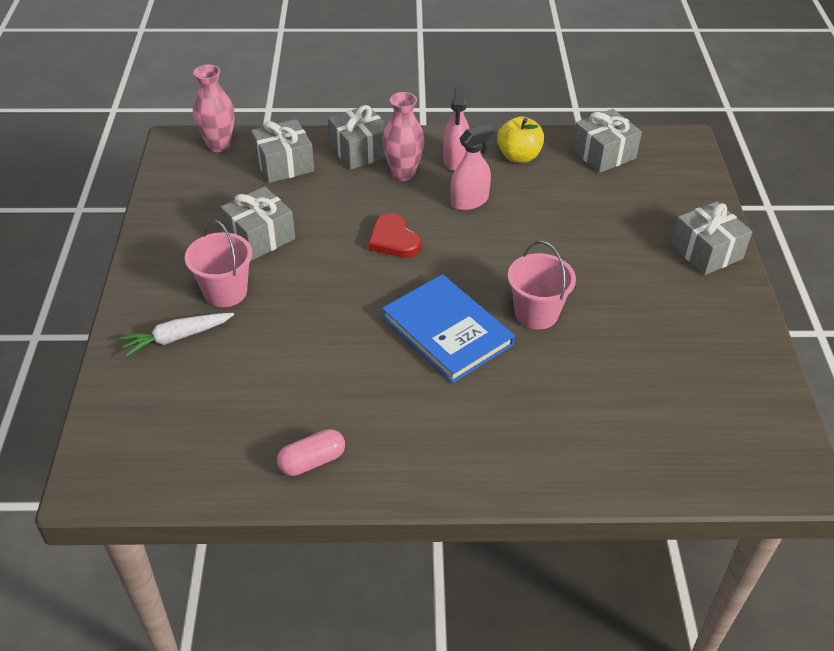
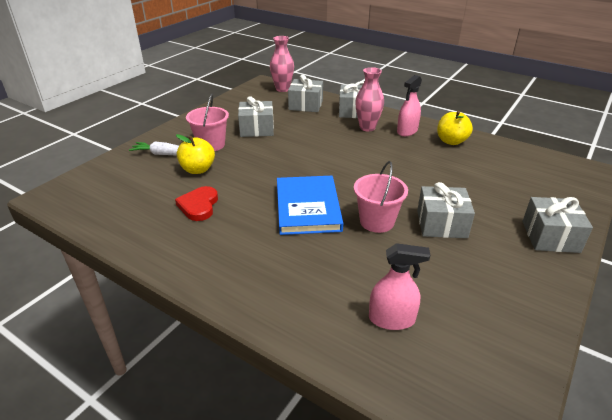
camera: 35 degrees right, 10 degrees down
(253, 340) = (198, 169): none -> yellow apple
(312, 461) = (154, 236): pink capsule -> none
(393, 240) = (327, 154): red heart -> red heart (199, 206)
(469, 201) = (394, 152): pink spray bottle -> pink spray bottle (391, 319)
(603, 154) = (515, 157): grey gift -> grey gift (441, 224)

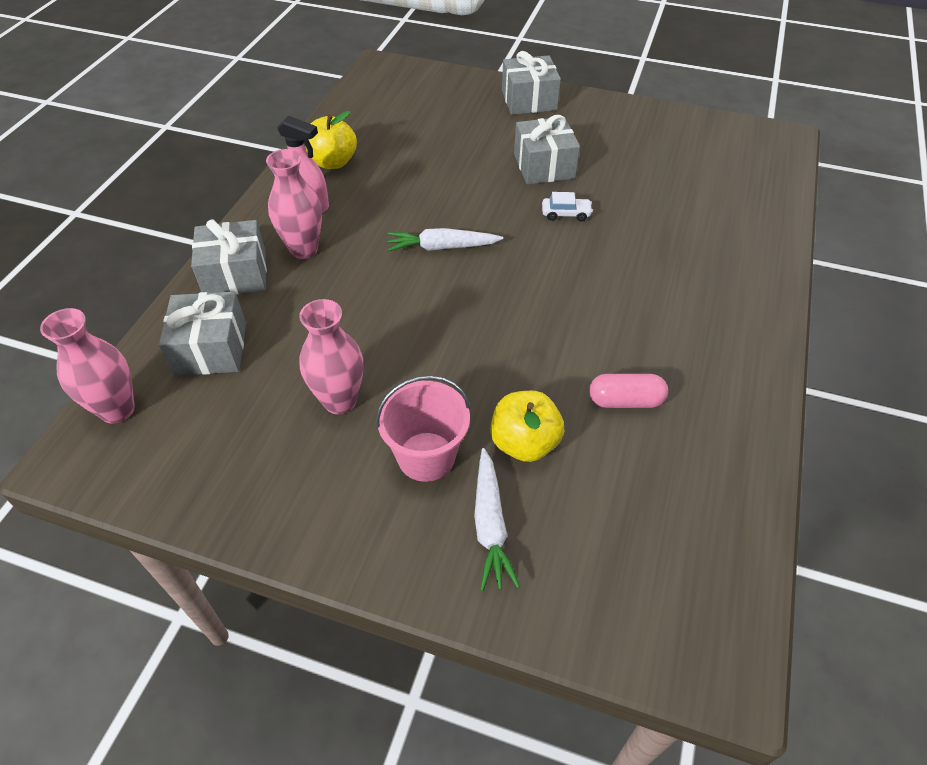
camera: 105 degrees left, 15 degrees up
(199, 206) = (625, 400): red heart -> pink capsule
(257, 129) = (340, 401): grey gift -> pink vase
(307, 207) = (567, 278): blue book -> none
(355, 167) = (442, 247): none -> white carrot
(377, 221) = (565, 214): pink bucket -> white car
(391, 319) = (712, 191): pink spray bottle -> none

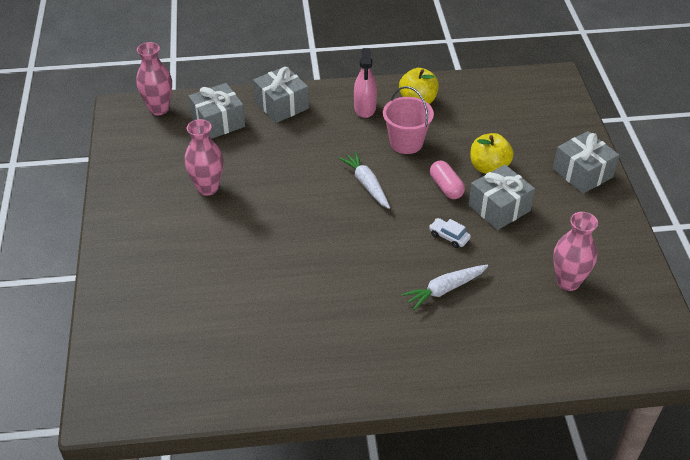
camera: 65 degrees right, 5 degrees down
(304, 249) = (322, 123): pink vase -> pink vase (568, 282)
(426, 456) = (186, 238): pink bucket -> pink bucket (406, 143)
(490, 525) = (151, 281): white carrot -> white carrot (445, 289)
(524, 443) = (216, 278): yellow apple -> yellow apple (489, 167)
(565, 214) = (449, 237): white car -> white car turned 150 degrees clockwise
(625, 400) = (276, 318): pink capsule -> pink capsule (446, 187)

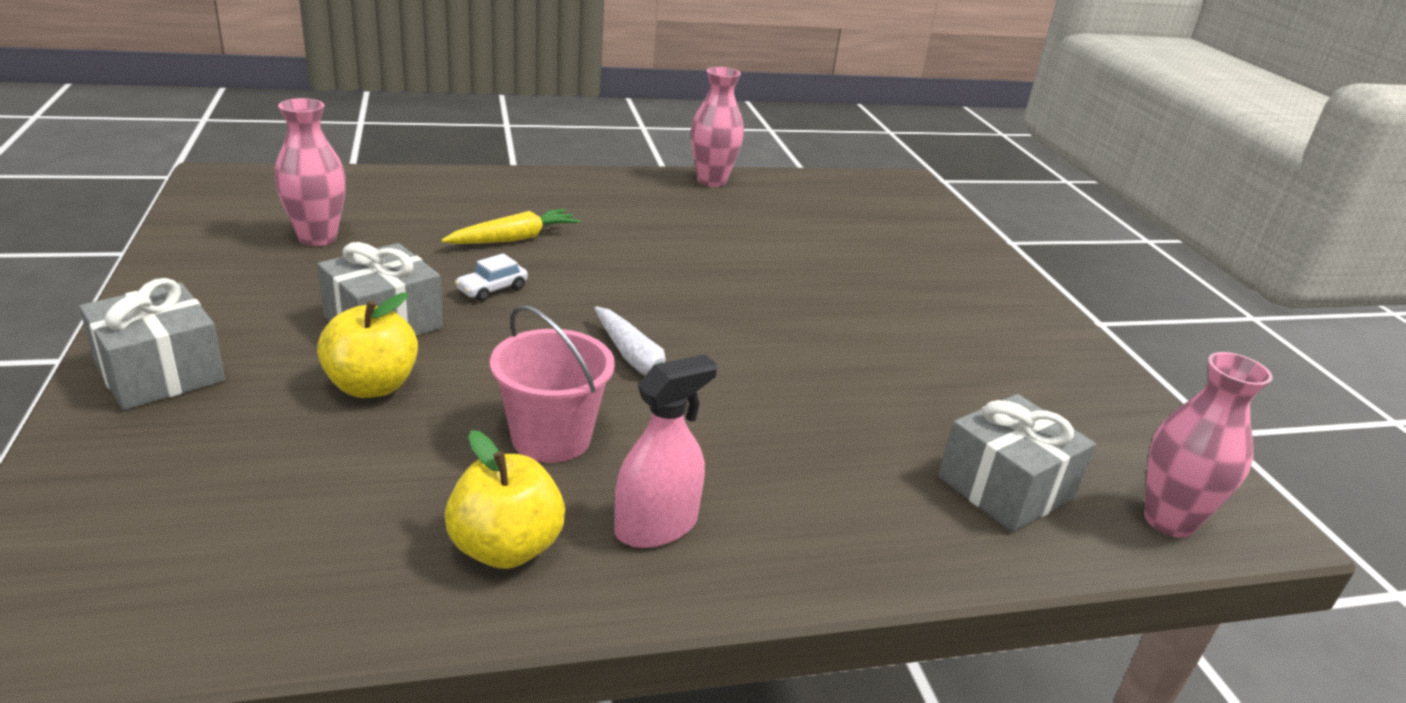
camera: 170 degrees right, 15 degrees down
(208, 188) = (936, 363): pink vase -> pink vase (711, 181)
(281, 105) = (878, 533): grey gift -> none
(365, 108) = (656, 526): pink spray bottle -> pink spray bottle turned 60 degrees clockwise
(445, 289) = (514, 239): white carrot -> yellow carrot
(446, 187) = (478, 355): pink capsule -> none
(449, 237) = (492, 289): white car -> white car turned 105 degrees clockwise

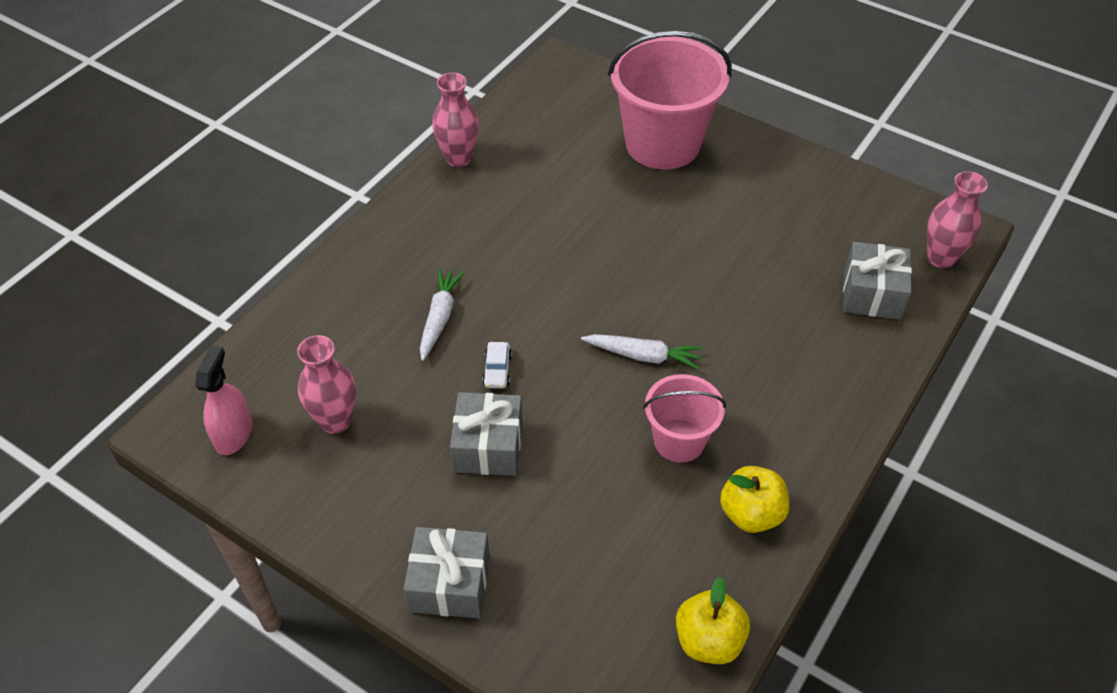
camera: 40 degrees left, 20 degrees up
(372, 386) = (557, 490): yellow apple -> yellow apple (708, 640)
(514, 239) = (439, 318): yellow carrot -> white carrot
(656, 526) = (784, 446): pink spray bottle -> pink spray bottle (233, 434)
(926, 262) = (662, 144): none -> pink bucket

